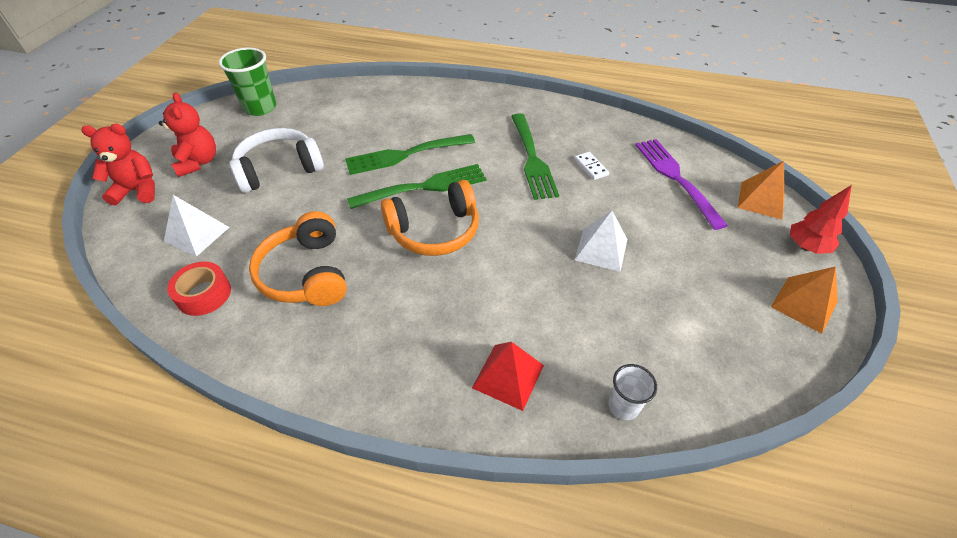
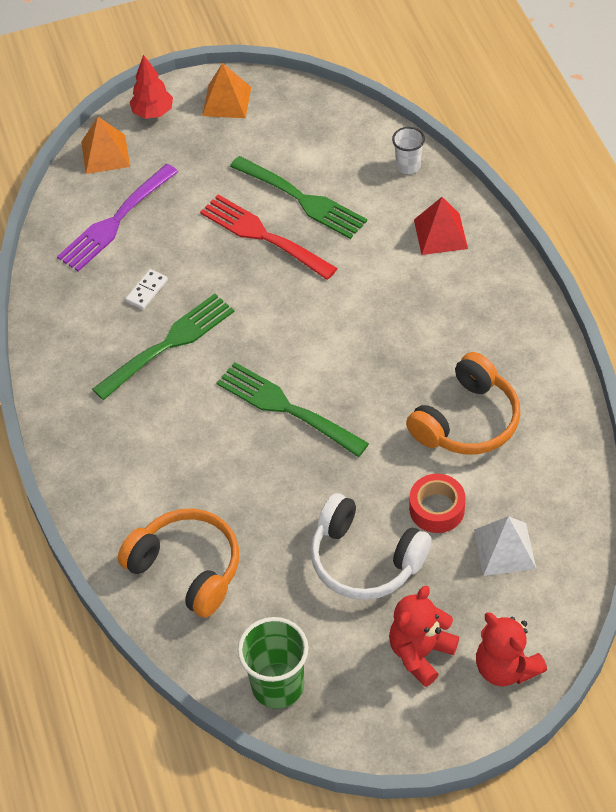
camera: 120 degrees left, 5 degrees up
(204, 294) = (552, 477): red tape -> red tape (437, 509)
(405, 155) = (248, 459): green fork -> green fork (302, 199)
(434, 231) = (338, 362): orange headphones -> orange headphones (187, 568)
(601, 249) = (263, 236): white pyramid -> red fork

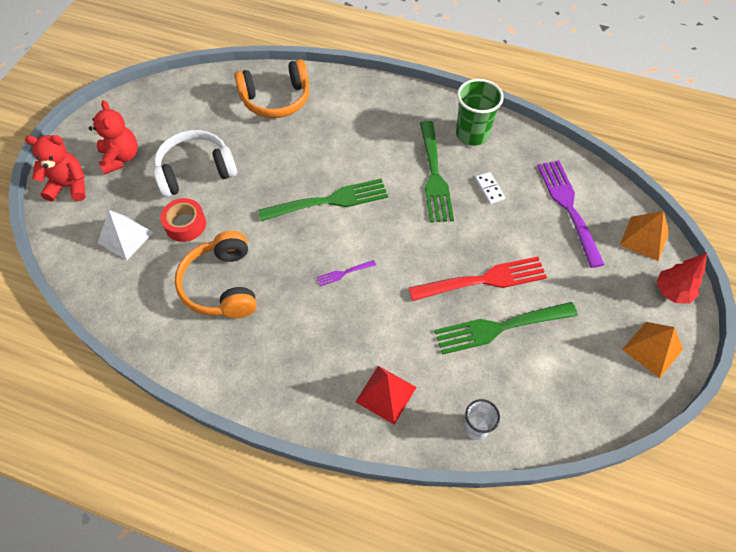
camera: 125 degrees right, 5 degrees up
(277, 685) = (175, 95): green cup -> green cup (472, 134)
(358, 338) = (343, 273): none -> purple fork

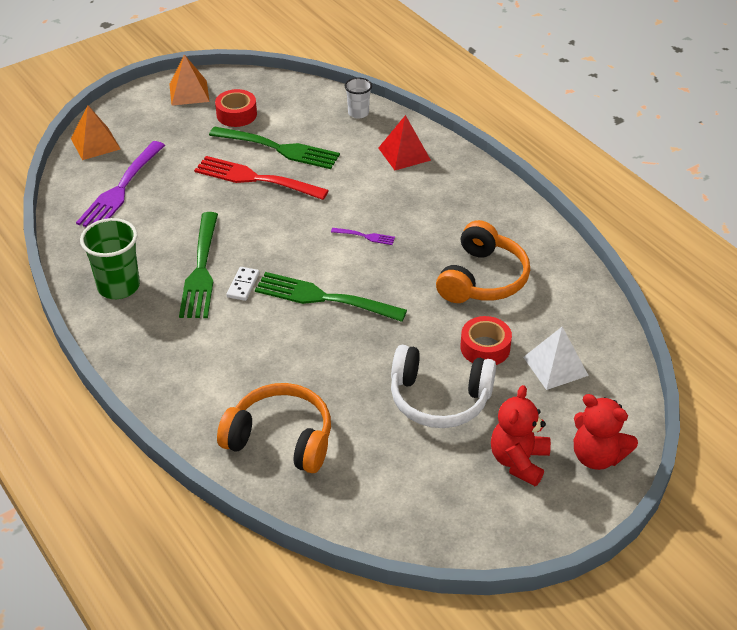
camera: 145 degrees left, 15 degrees down
(434, 175) = (201, 270): green fork -> green fork turned 150 degrees clockwise
(489, 189) = (167, 234): white domino -> white domino (243, 285)
(580, 347) = (236, 114): none -> red tape
(672, 292) = (128, 109): red tree -> none

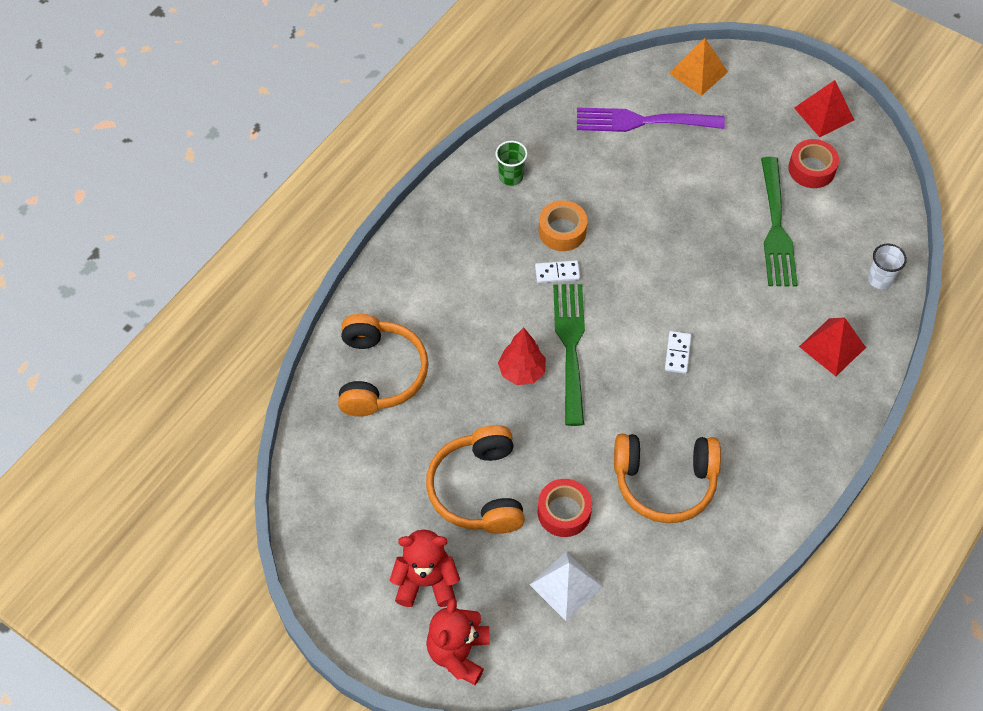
camera: 70 degrees right, 15 degrees up
(118, 286) = (511, 177): green cup -> green cup, size x0.58
(189, 92) = (824, 114): orange pyramid -> red pyramid
(201, 270) = (562, 231): green fork -> orange tape
(255, 179) = (716, 225): red fork -> none
(332, 336) = (521, 372): none -> red tree
(365, 236) = (677, 353): purple fork -> white domino
(439, 398) = (478, 489): white headphones -> orange headphones

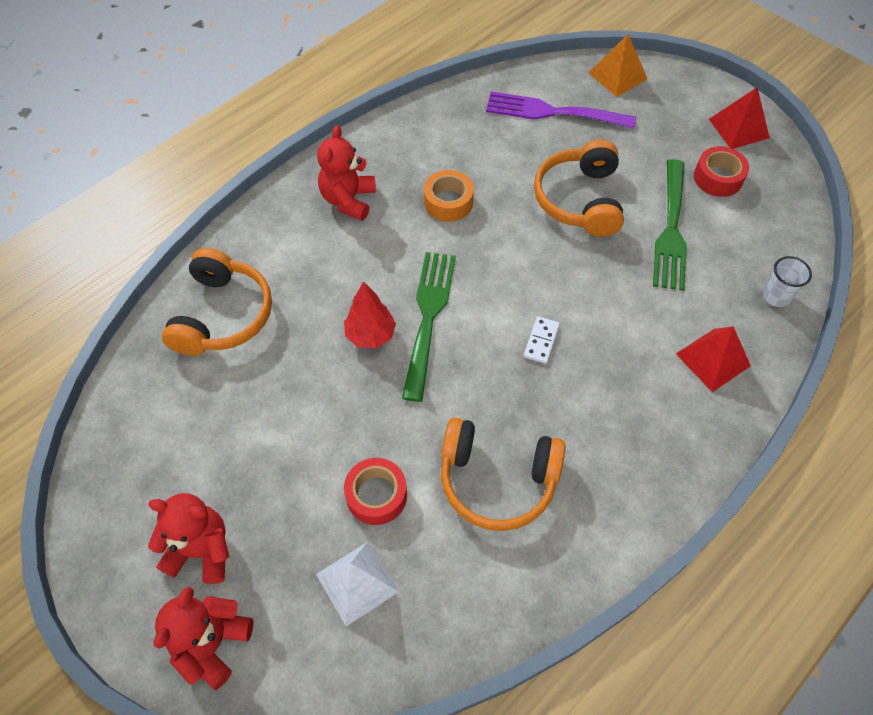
camera: 10 degrees right, 0 degrees up
(466, 243) = (348, 200): none -> red teddy bear
(478, 489) = (290, 454): orange headphones -> orange headphones (580, 200)
(511, 177) = (410, 145): green cup -> none
(557, 273) = (433, 242): white domino -> none

